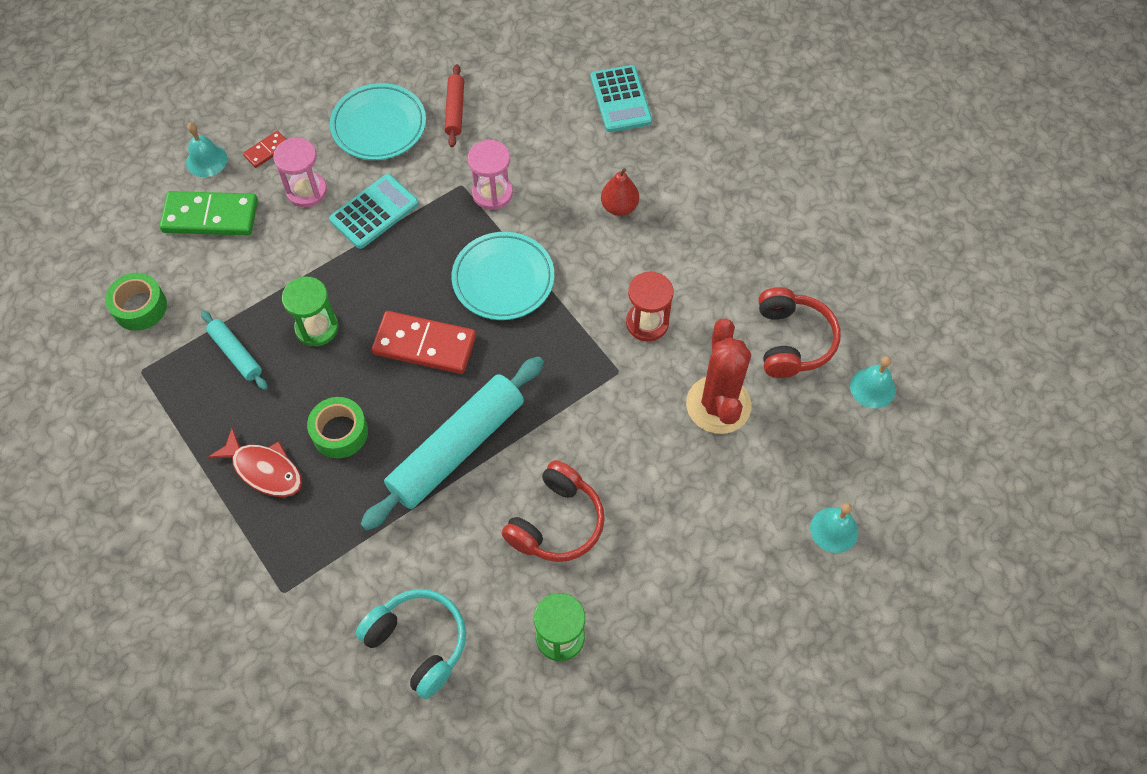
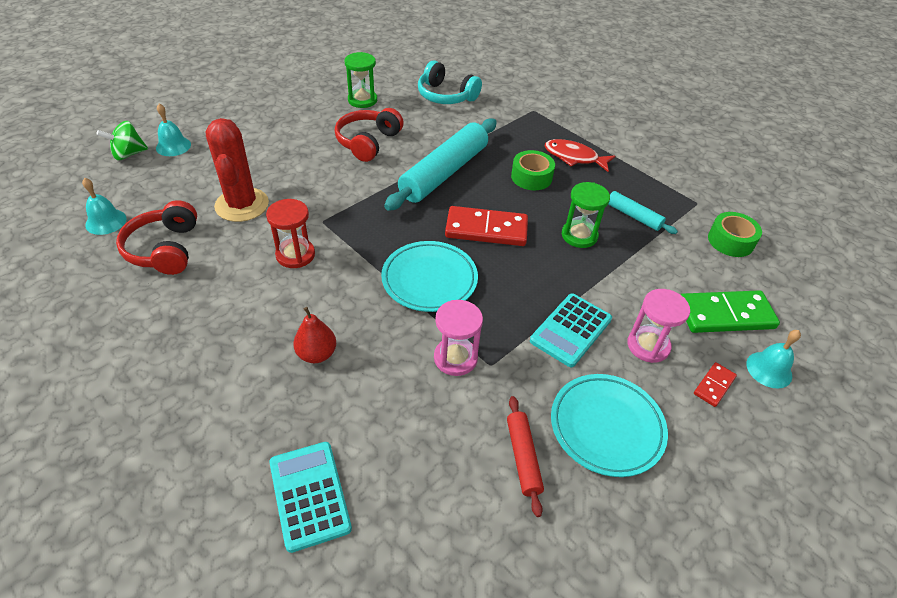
camera: 170 degrees right, 15 degrees down
(890, 515) = (128, 154): none -> green spinning top

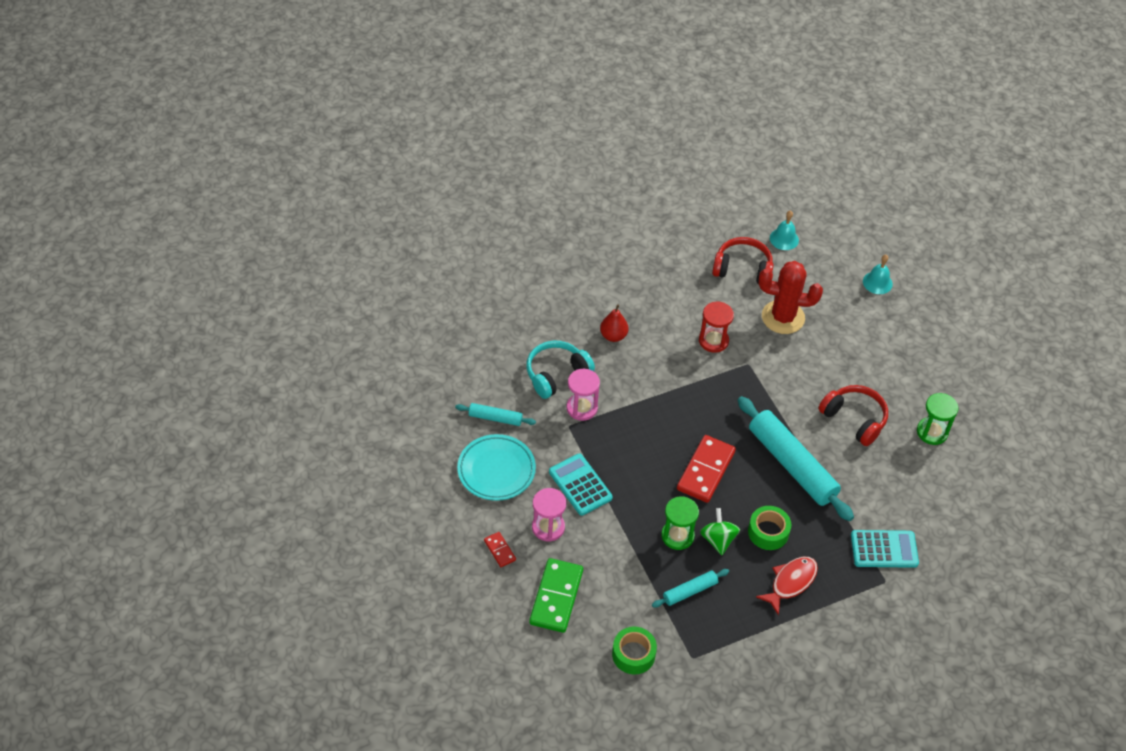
camera: 110 degrees right, 5 degrees up
(128, 154) = (871, 254): green spinning top -> green spinning top (718, 539)
(310, 495) = (515, 315): turquoise calculator -> turquoise calculator (884, 549)
(429, 280) = (660, 415): turquoise plate -> none
(446, 96) = (929, 508): turquoise headphones -> turquoise headphones (556, 374)
(523, 457) = (495, 418): red rolling pin -> turquoise rolling pin
(769, 369) = (497, 595): turquoise bell -> none

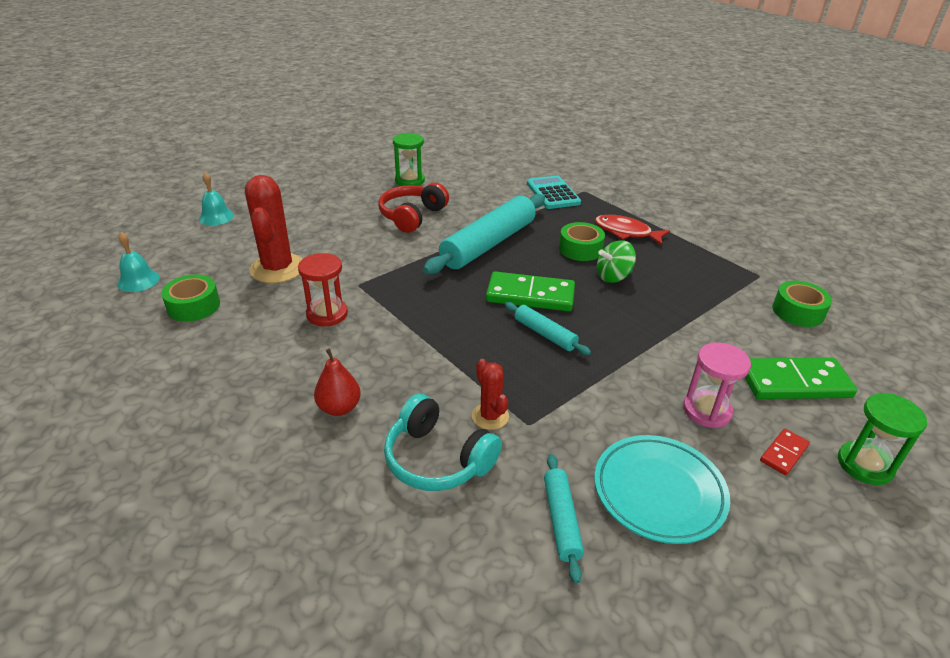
camera: 105 degrees left, 15 degrees down
(580, 485) = (619, 392): turquoise calculator -> none
(582, 408) = (490, 416): pink hourglass -> red cactus
(677, 536) = (630, 303): green hourglass -> green hourglass (864, 465)
(690, 591) = (690, 286): turquoise rolling pin -> turquoise rolling pin (545, 334)
(705, 470) = (530, 295): red domino -> green domino
(742, 269) = (194, 306): red headphones -> green tape

